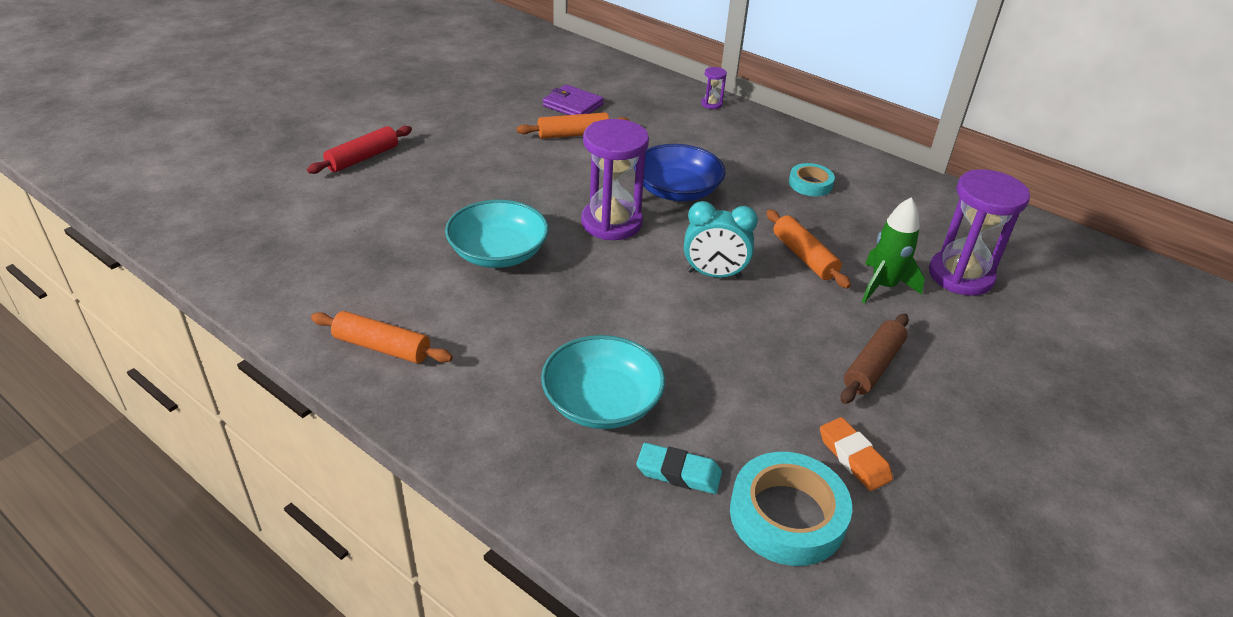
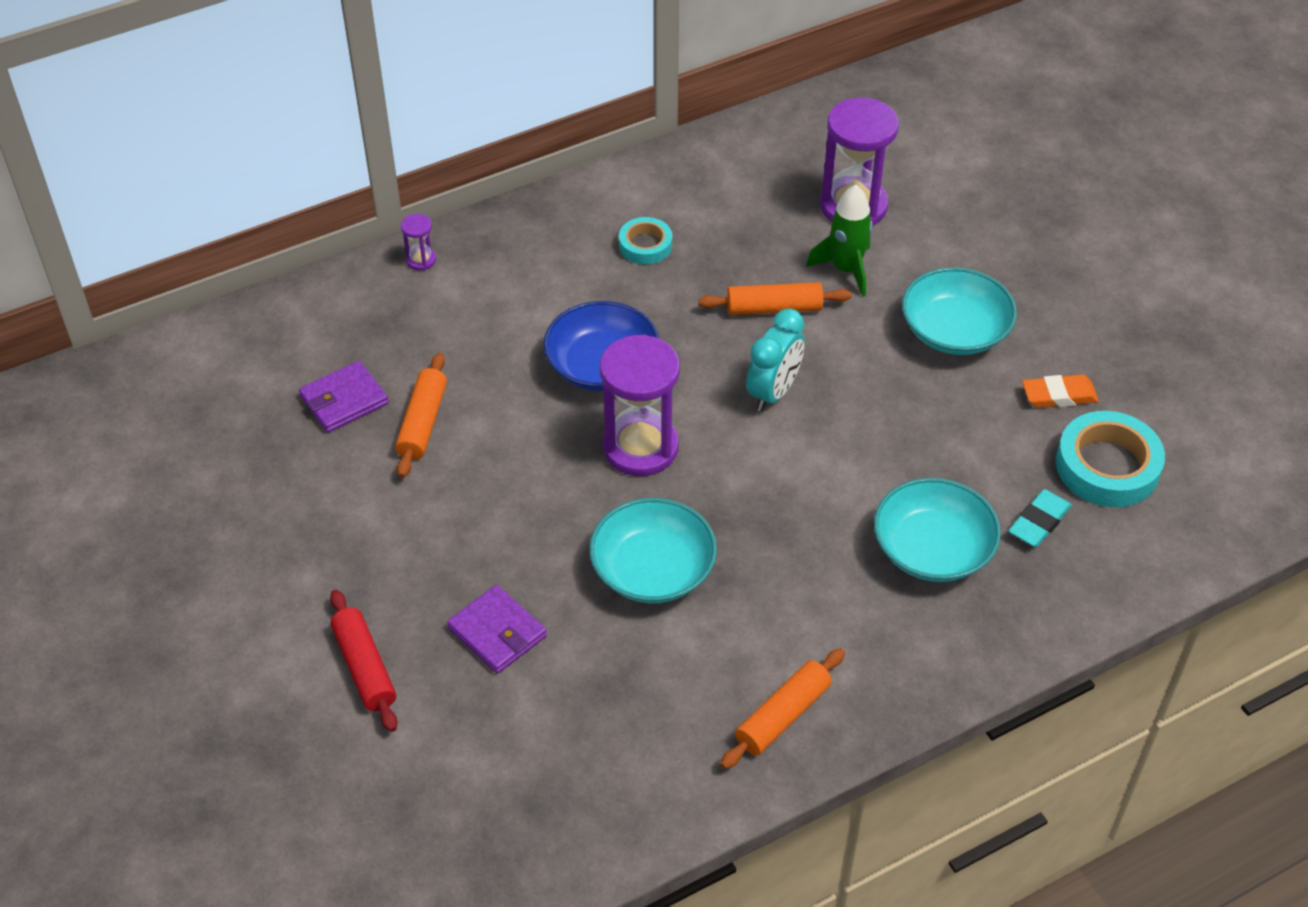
camera: 65 degrees left, 10 degrees up
(411, 199) = (497, 632): none -> purple wallet
(873, 366) = (955, 331): brown rolling pin -> turquoise bowl

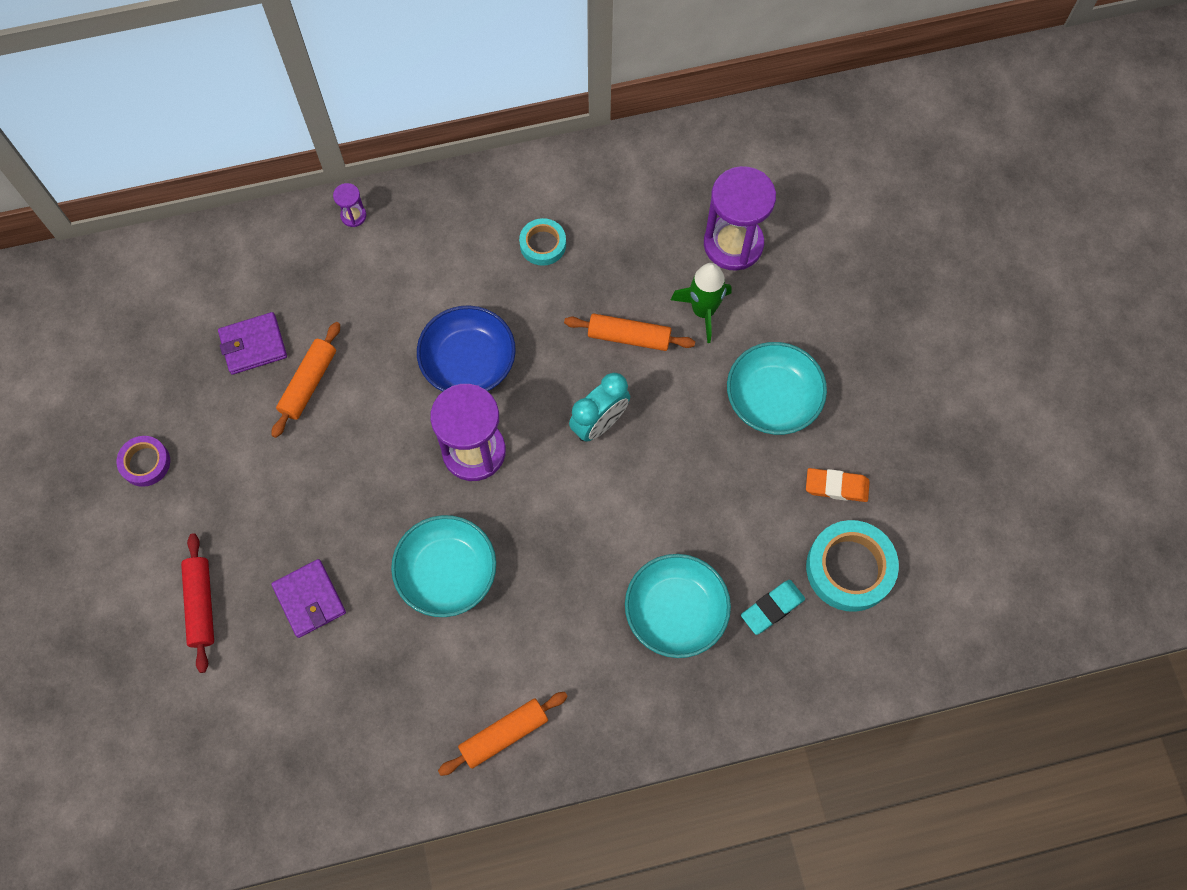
camera: 15 degrees right, 20 degrees up
(249, 540) = (145, 463): none -> purple tape

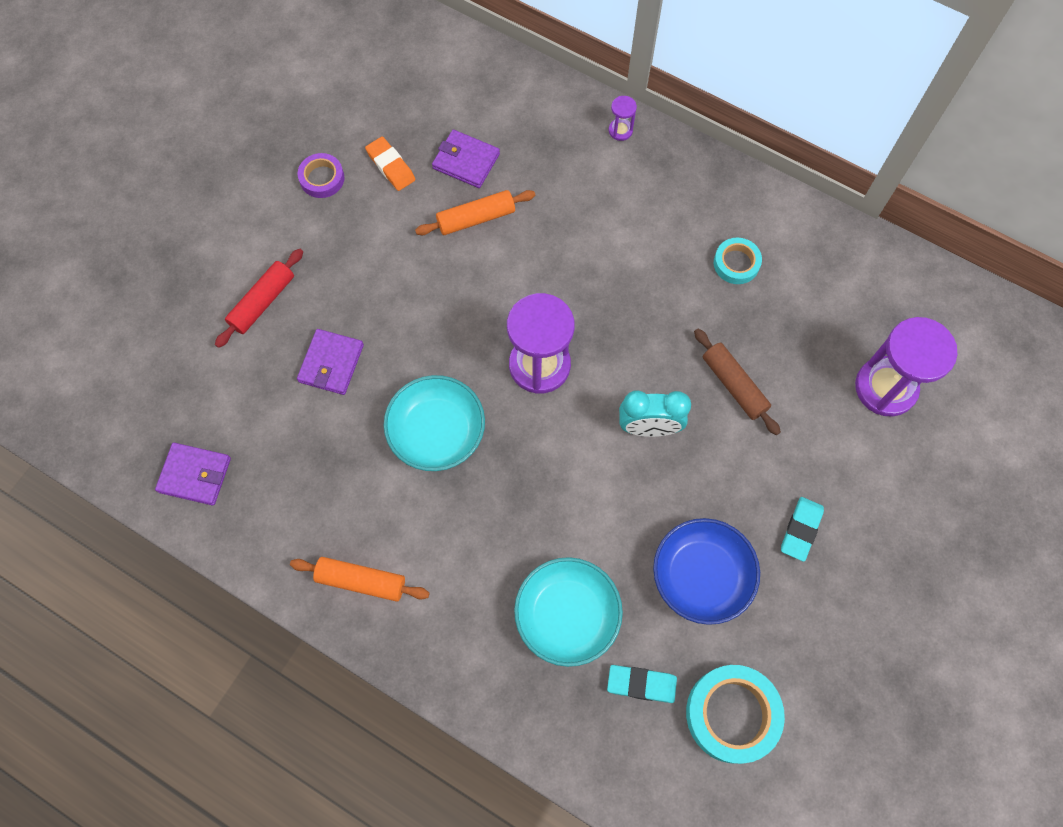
camera: 45 degrees right, 0 degrees up
(290, 786) = (195, 475): none -> purple wallet
(468, 361) = (599, 299): blue bowl -> blue bowl (701, 576)
(629, 337) = (734, 385): orange rolling pin -> brown rolling pin
(703, 311) = (811, 416): green rocket -> none
(773, 398) = (801, 530): turquoise bowl -> turquoise eraser
(836, 486) = (784, 643): orange eraser -> orange eraser (391, 166)

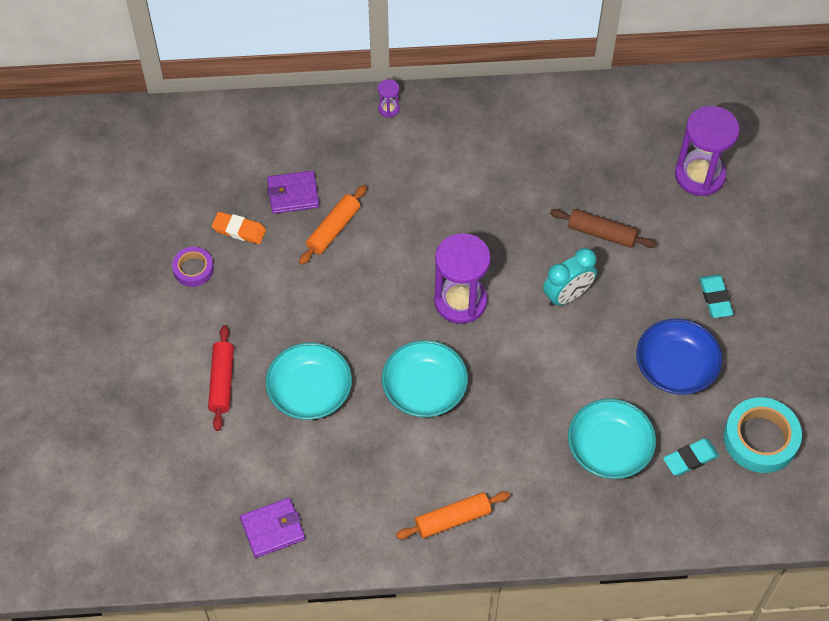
camera: 35 degrees left, 10 degrees down
(331, 363) = (310, 391): purple wallet -> turquoise bowl
(736, 263) = (541, 153): turquoise tape -> none

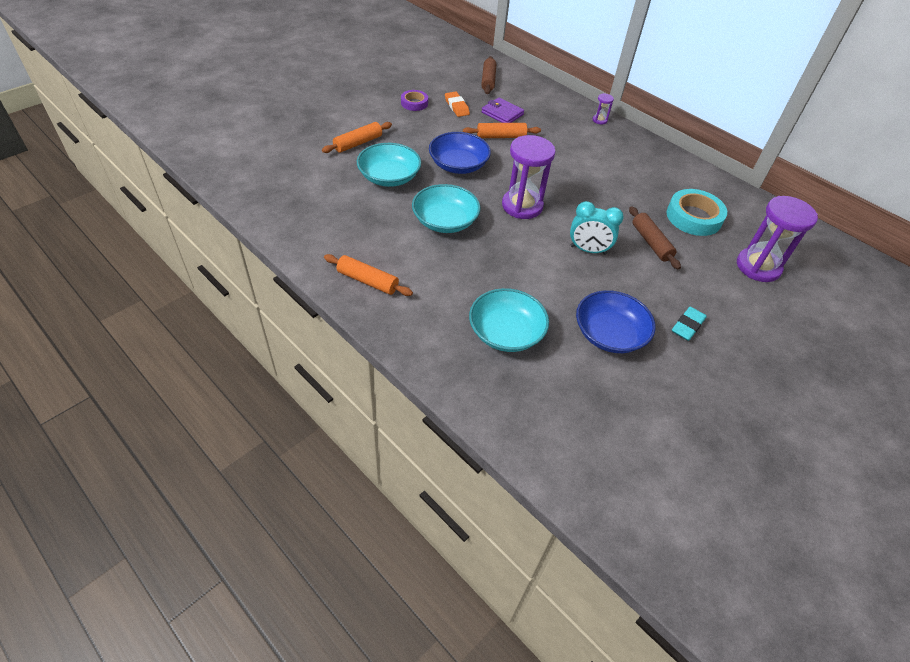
camera: 45 degrees right, 10 degrees down
(216, 156) = (488, 80): none -> brown rolling pin
(222, 382) = (358, 143): red rolling pin -> orange rolling pin
(273, 529) = (282, 206): purple wallet -> none
(346, 309) = (458, 165): none -> blue bowl
(690, 459) = (551, 384): turquoise eraser -> none
(760, 439) = (618, 420): turquoise tape -> turquoise tape (693, 217)

